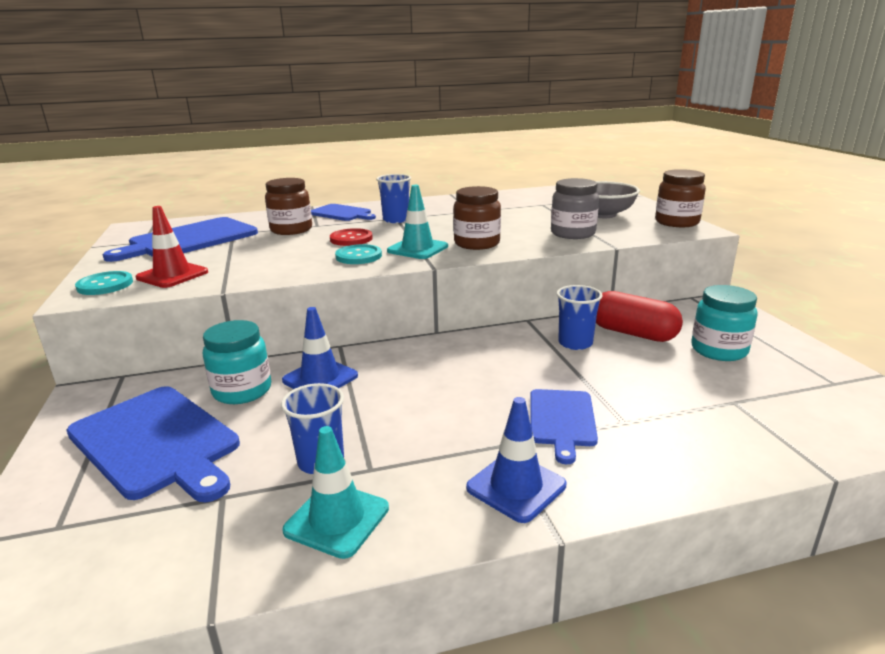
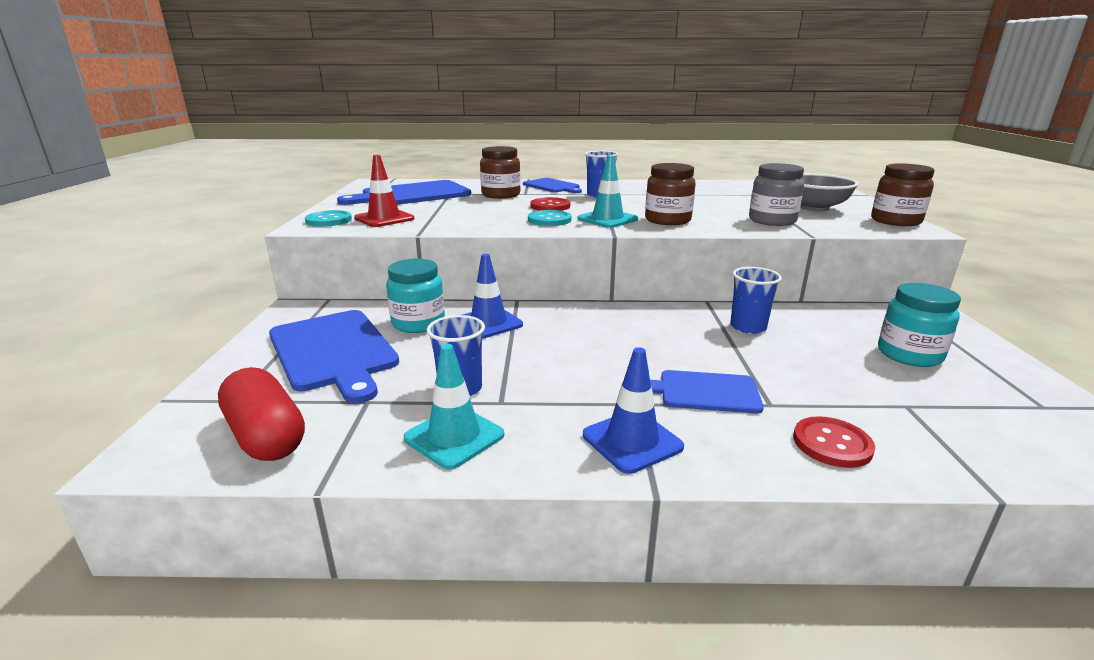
camera: 15 degrees right, 0 degrees up
(562, 420) = (704, 392): blue cutting board -> blue cutting board turned 75 degrees clockwise
(633, 333) = (815, 326): red capsule -> red capsule (266, 436)
(689, 453) = (832, 444): none -> red button

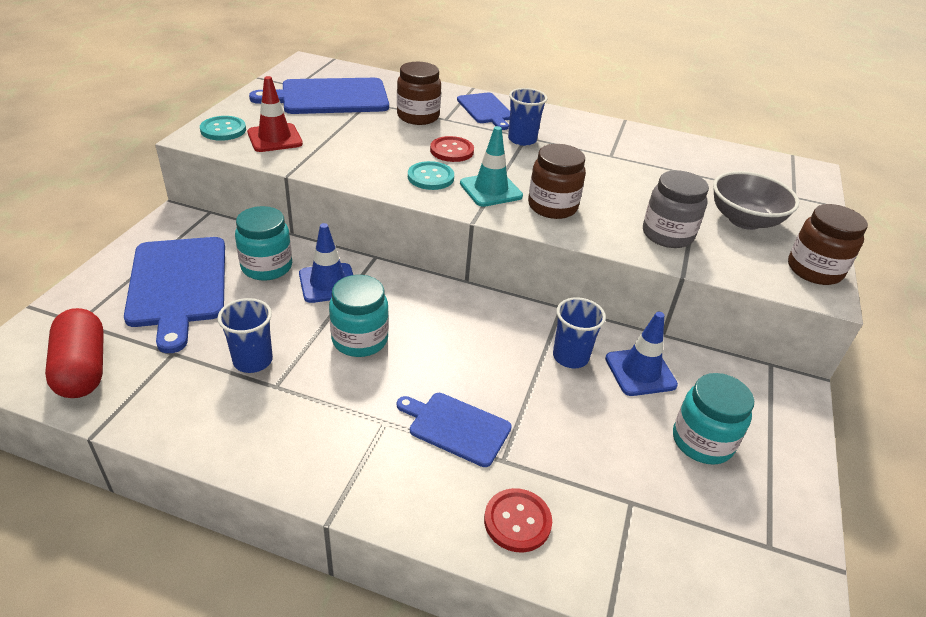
camera: 15 degrees right, 15 degrees up
(454, 437) = (216, 413): turquoise traffic cone -> none
(554, 353) = (360, 340): none -> turquoise jar
(632, 441) = (350, 463): blue traffic cone -> blue traffic cone (640, 372)

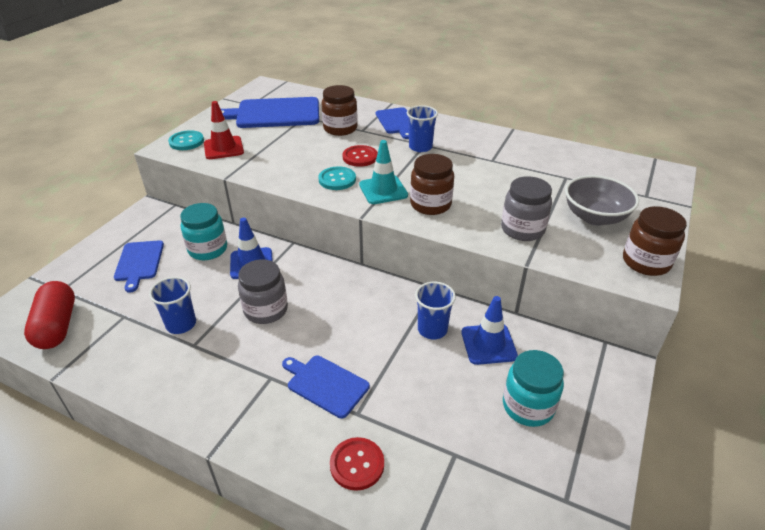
camera: 10 degrees right, 0 degrees up
(178, 285) = (139, 262): blue cutting board -> blue cutting board, size x0.58
(360, 340) = (266, 310): turquoise jar -> grey jar

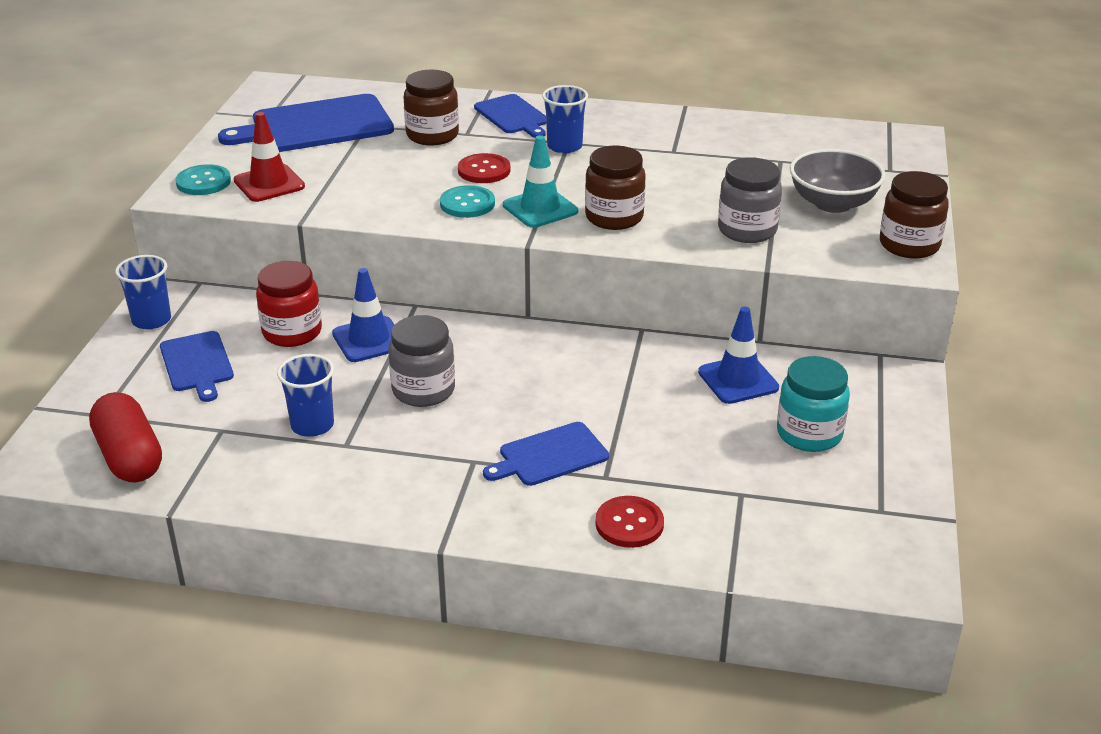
camera: 15 degrees left, 5 degrees down
(208, 249) = (292, 332): turquoise jar -> red jar
(325, 384) = (550, 456): blue cutting board -> blue cutting board turned 45 degrees counterclockwise
(432, 329) = (660, 376): blue cup -> blue cup (151, 320)

